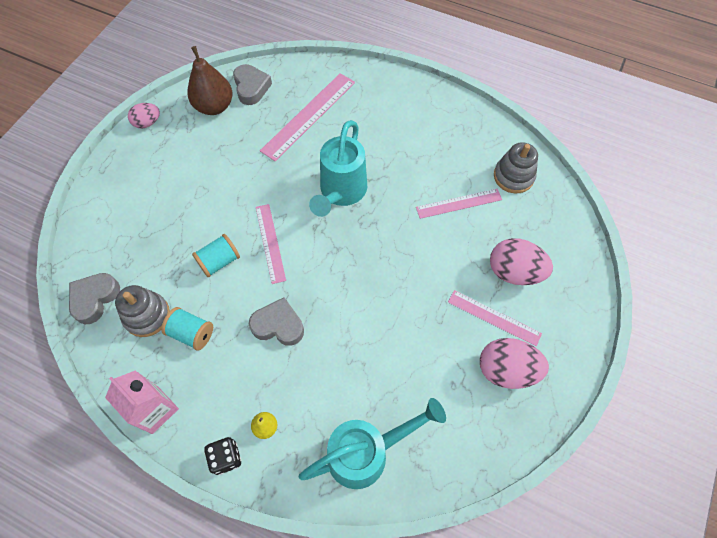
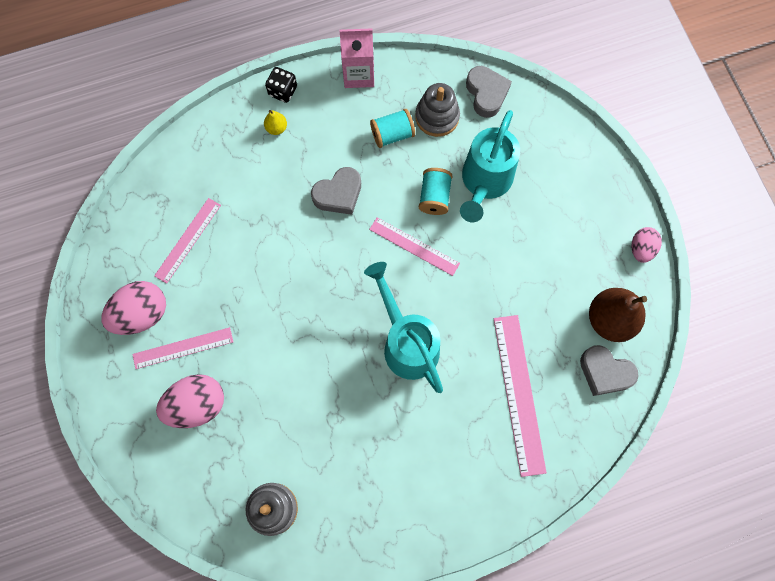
camera: 135 degrees right, 10 degrees up
(365, 453) = (195, 171): turquoise watering can -> turquoise watering can (485, 182)
(459, 203) = (297, 429): pink ruler -> pink ruler (188, 240)

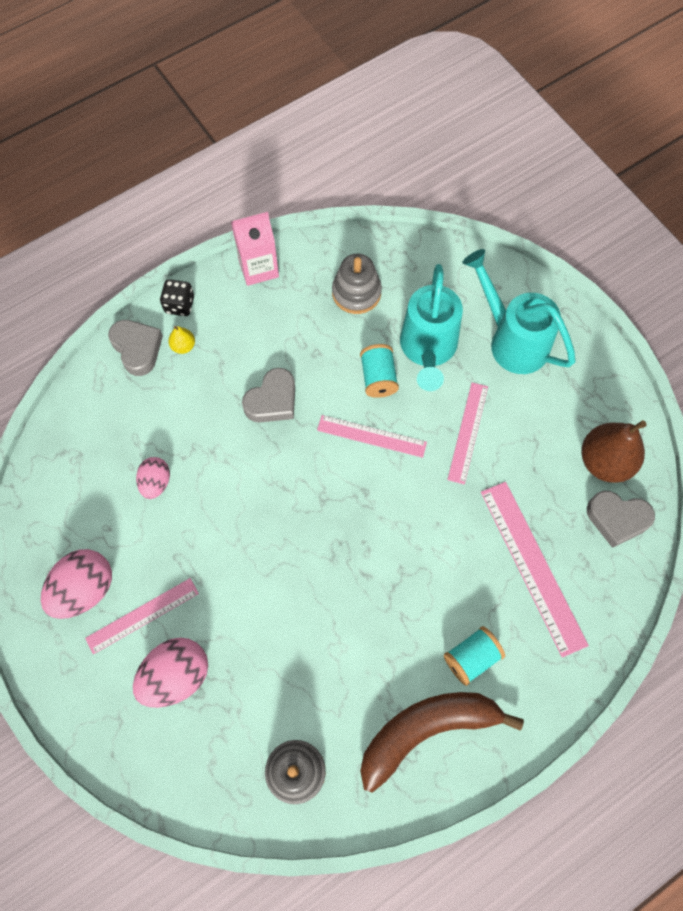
camera: 15 degrees left, 5 degrees down
(188, 240) = (116, 493): pink ruler -> pink ruler (468, 432)
(389, 505) = (426, 730): none -> brown banana
(392, 135) = (313, 323): turquoise spool -> turquoise spool (471, 658)
(407, 343) = (394, 544): turquoise watering can -> turquoise watering can (512, 341)
(486, 94) = (402, 256): grey heart -> grey heart (137, 349)
(641, 249) = (614, 378): pink egg -> pink egg (156, 482)

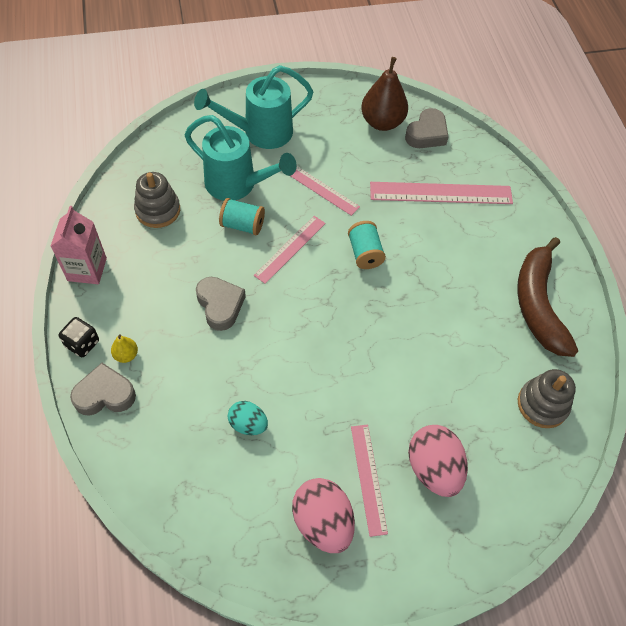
camera: 70 degrees left, 10 degrees down
(156, 482) = (248, 424): pink egg -> turquoise egg
(471, 658) = (494, 256): turquoise spool -> turquoise spool (365, 253)

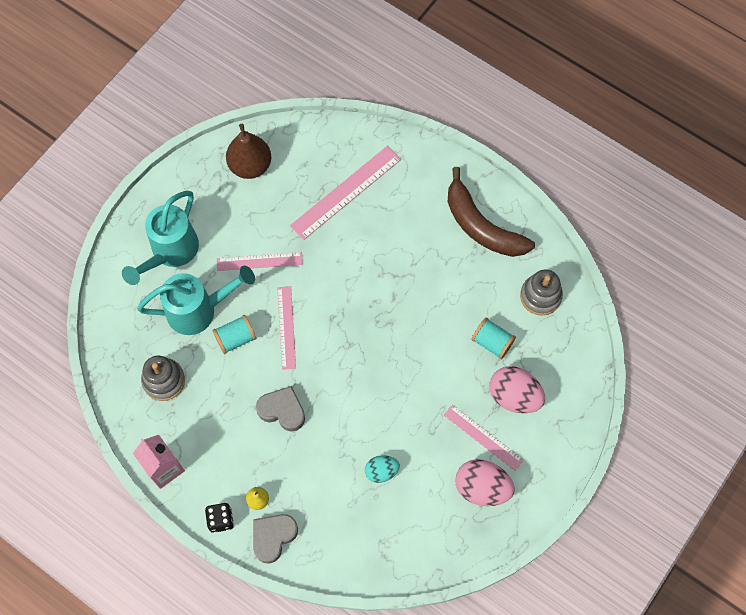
camera: 40 degrees left, 10 degrees up
(365, 253) = (339, 286): turquoise spool -> turquoise spool (492, 342)
(427, 134) = (291, 148): grey heart -> none

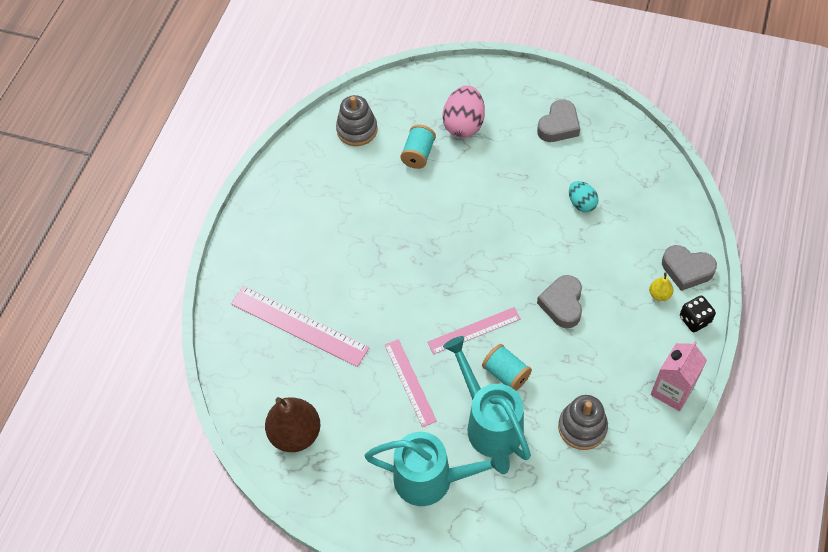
camera: 105 degrees left, 10 degrees down
(481, 226) = (299, 195): brown banana -> none
(482, 487) = (559, 126): pink egg -> grey heart
(483, 437) = (513, 137): pink ruler -> none

